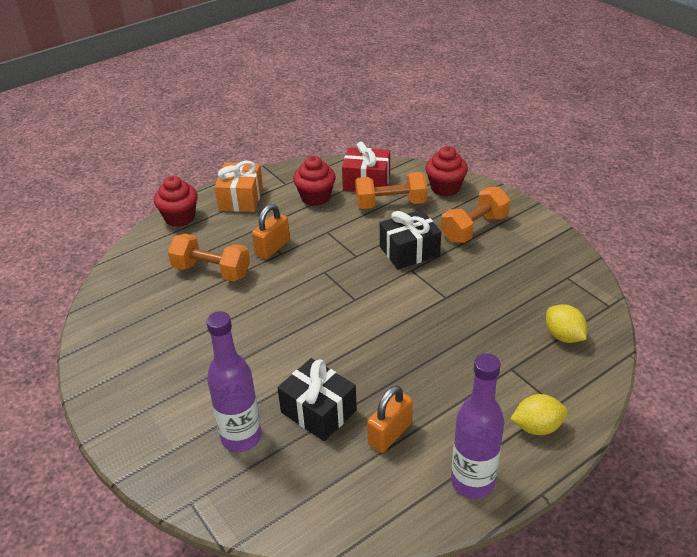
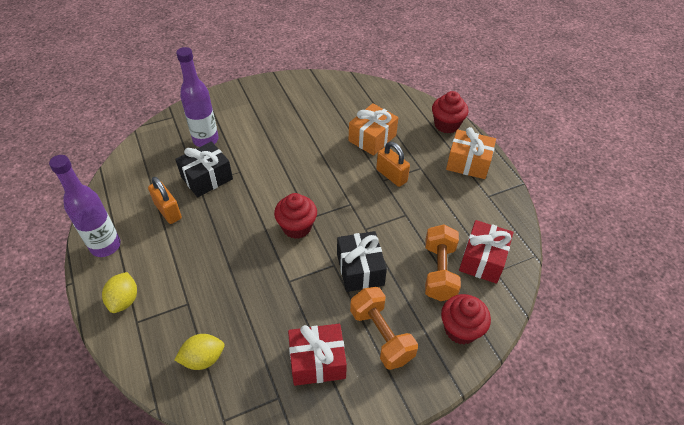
camera: 100 degrees right, 10 degrees up
(211, 271) = (372, 138): orange dumbbell -> orange gift
(315, 197) = (461, 214): red cupcake -> red cupcake (297, 227)
(520, 261) = (317, 361): none -> red gift

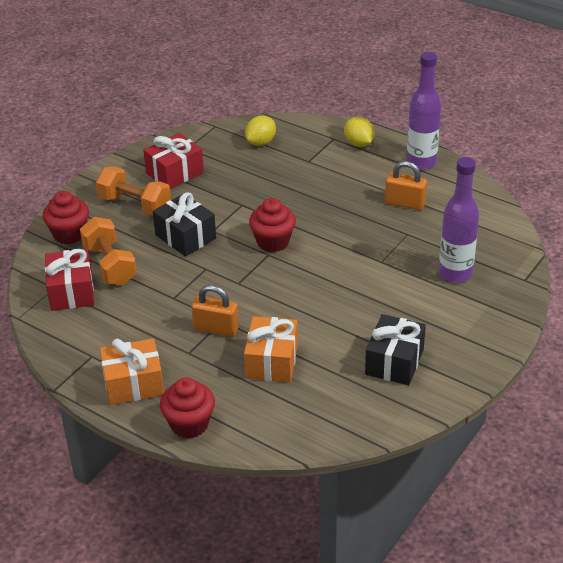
camera: 150 degrees right, 10 degrees down
(207, 178) = (406, 242): black gift -> black gift (394, 362)

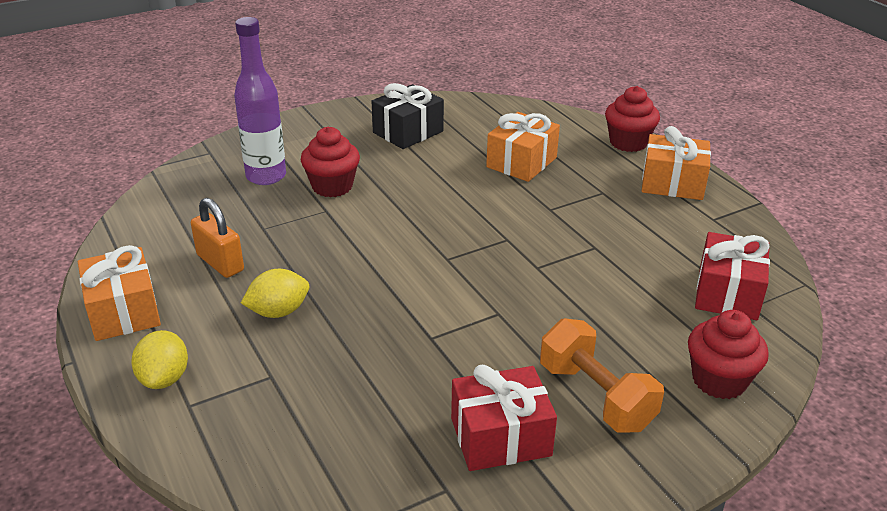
camera: 155 degrees left, 5 degrees down
(110, 265) = (665, 311): orange dumbbell -> none
(185, 237) = (541, 316): black gift -> none
(216, 329) = (561, 203): orange padlock -> none
(261, 142) = (310, 446): yellow lemon -> yellow lemon (278, 312)
(273, 242) = (429, 271): red cupcake -> red cupcake (332, 186)
(421, 162) = (123, 311): purple bottle -> orange gift

